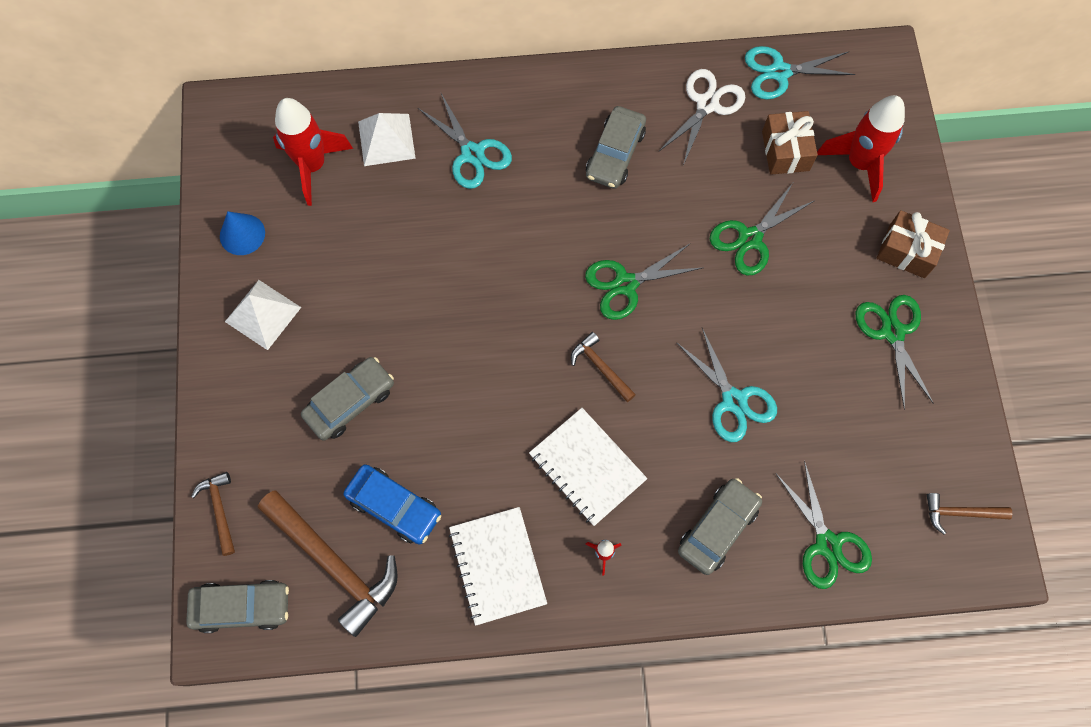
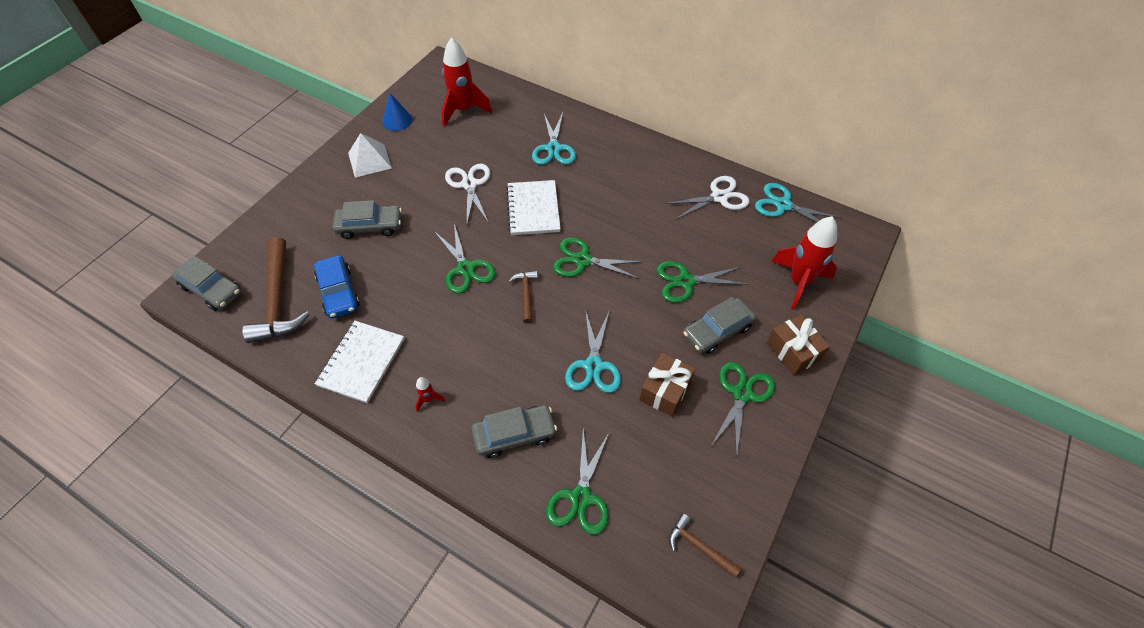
camera: 35 degrees right, 15 degrees down
(219, 509) = (252, 235): brown hammer -> none
(386, 140) = (513, 118): white pyramid -> none
(417, 268) = (469, 184): none -> white scissors
(509, 380) = (465, 268): none -> green scissors
(587, 467) = (466, 343): white notebook -> white notebook (533, 209)
(615, 153) = (638, 191): grey car -> grey car (717, 331)
(785, 151) = (751, 248): brown gift -> brown gift (665, 391)

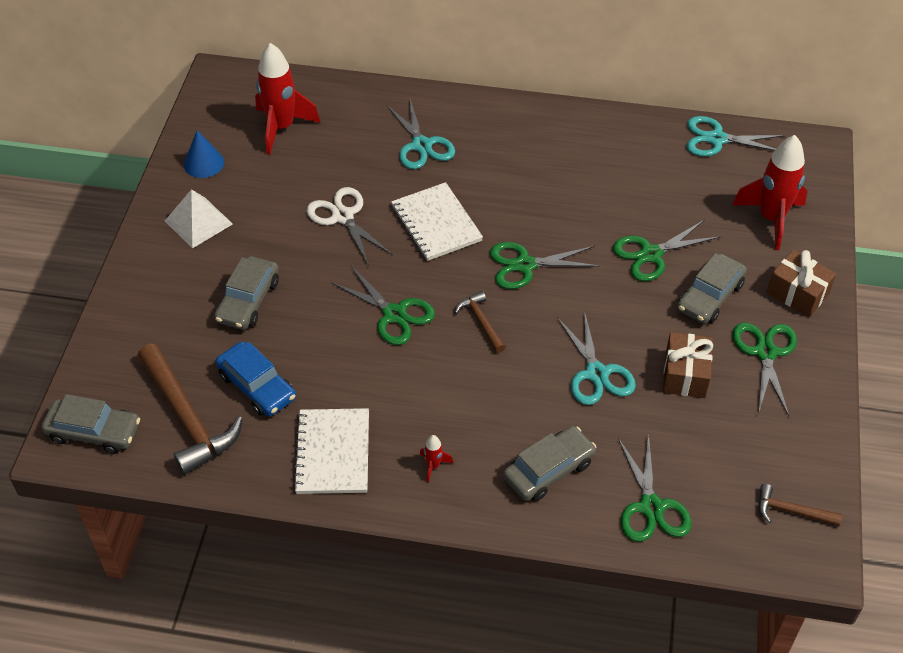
camera: 20 degrees left, 5 degrees down
(370, 226) = (248, 300): grey car -> grey car turned 135 degrees clockwise
(719, 197) = (643, 150): white scissors -> none

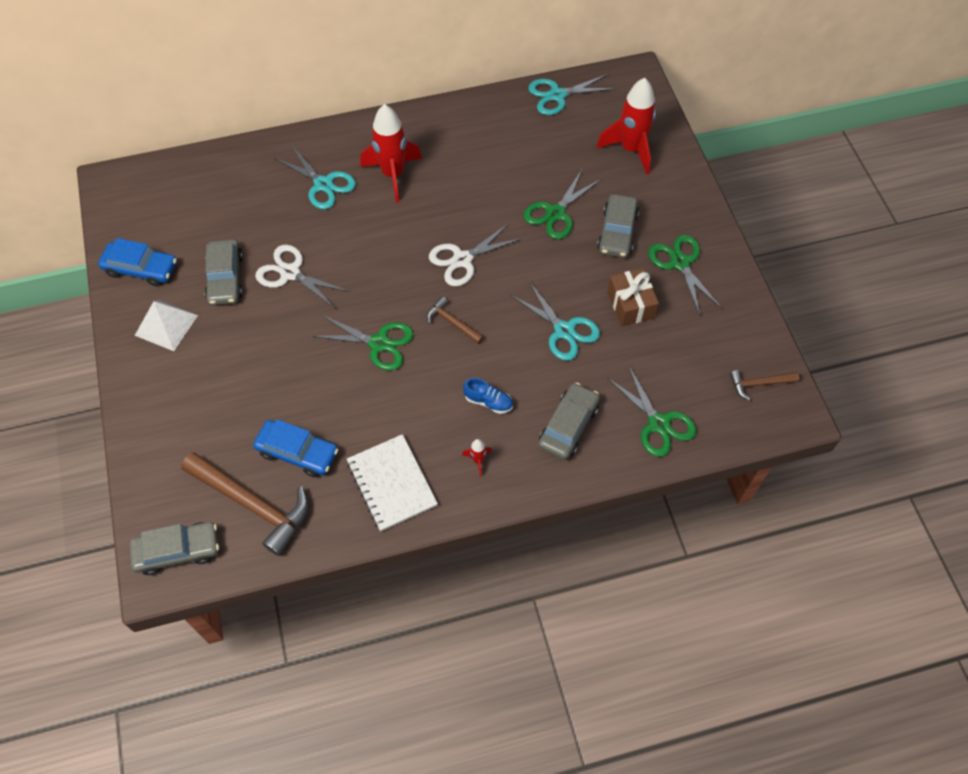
camera: 25 degrees left, 10 degrees up
(204, 163) = (141, 269): blue cone -> blue car
(248, 300) = (249, 379): grey car -> grey car (225, 278)
(282, 128) = (193, 211): red rocket -> red rocket (393, 175)
(436, 223) = (372, 250): white notebook -> none
(476, 413) = (488, 402): none -> blue shoe
(525, 265) = (462, 259): green scissors -> white scissors
(797, 293) = (679, 204): brown gift -> none

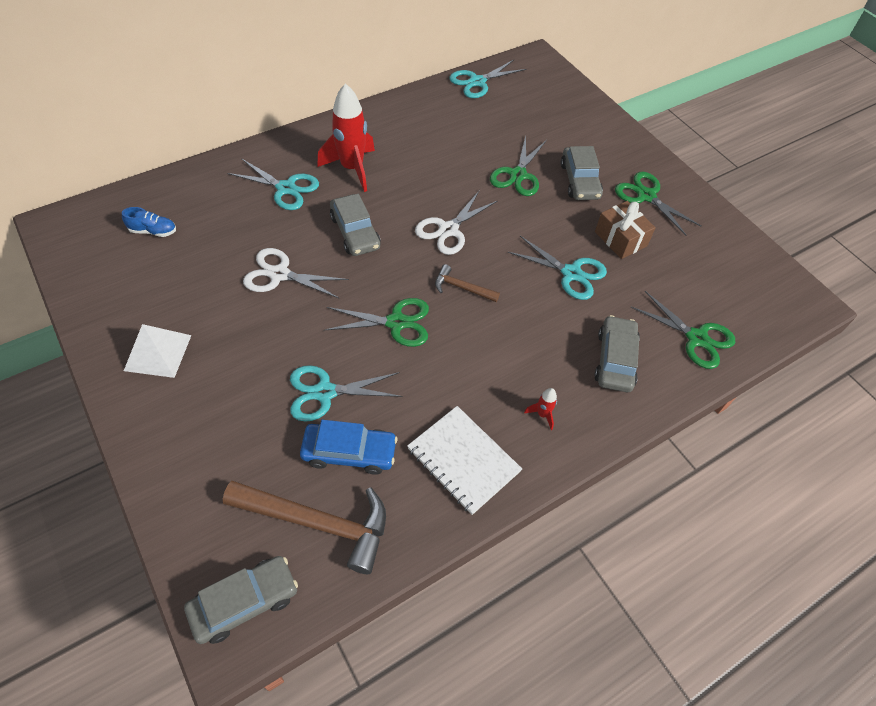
camera: 20 degrees left, 5 degrees down
(141, 269) = (113, 301): blue car -> none
(225, 278) = (211, 292): grey car -> grey car (355, 232)
(294, 394) = (325, 392): none -> turquoise scissors
(488, 402) = (528, 354): blue shoe -> blue shoe (153, 231)
(631, 149) = (560, 113): red rocket -> none
(759, 384) = (765, 283): brown hammer -> none

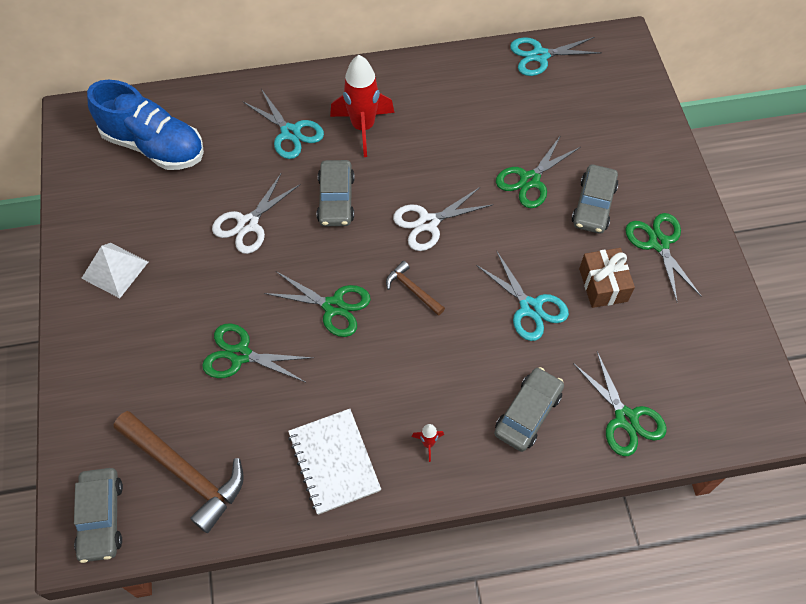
camera: 25 degrees right, 5 degrees up
(153, 231) = (154, 146): blue shoe -> blue shoe, size x2.48
(245, 602) = (101, 517): grey car -> grey car turned 90 degrees clockwise
(279, 274) = (248, 224): white scissors -> white scissors turned 90 degrees counterclockwise
(325, 392) = (240, 355): turquoise scissors -> green scissors
(349, 452) = (237, 419): blue car -> none

